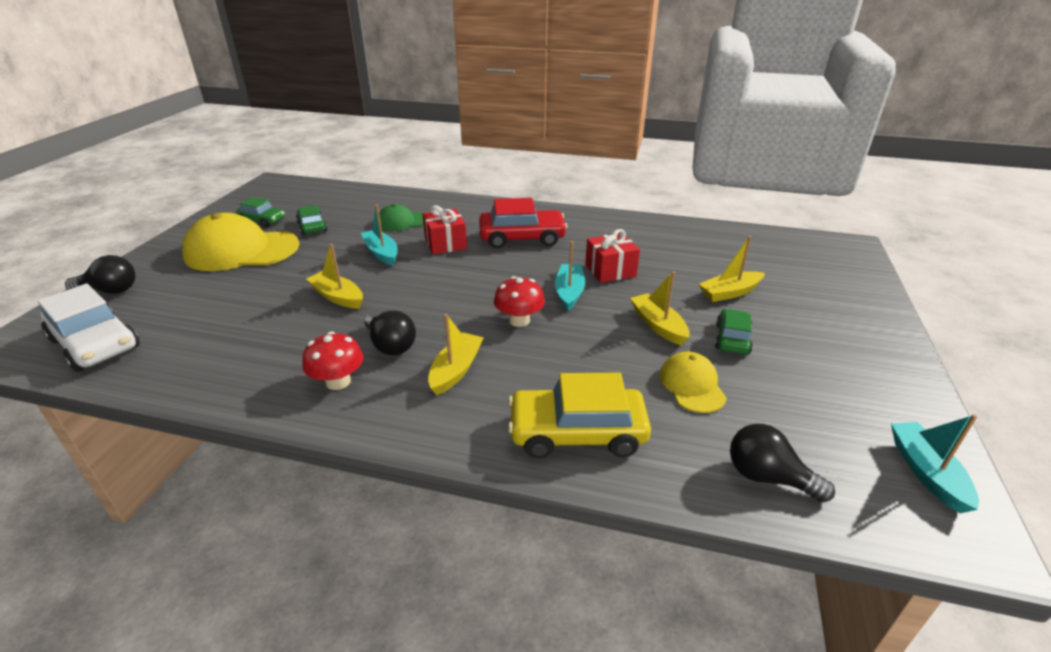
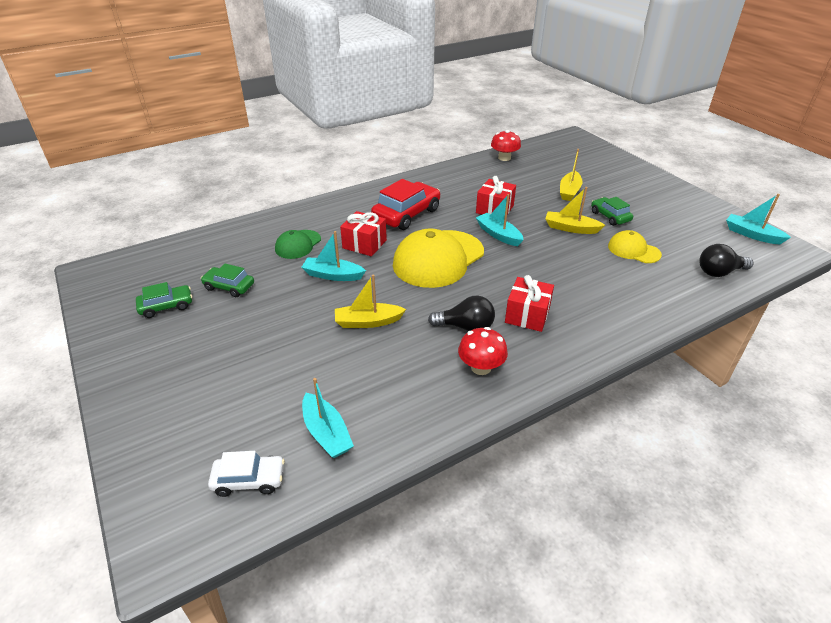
camera: 45 degrees left, 5 degrees up
(95, 343) = (249, 480): white car -> white car, size x0.57
(110, 291) = (154, 443): black light bulb -> none
(174, 349) = (326, 433): none -> turquoise boat
(241, 250) = (207, 339): yellow cap -> yellow cap (438, 259)
(456, 370) = (527, 315): yellow boat -> red gift
(519, 320) = (504, 267): red mushroom -> red mushroom (504, 158)
(577, 433) = (633, 305): yellow car -> none

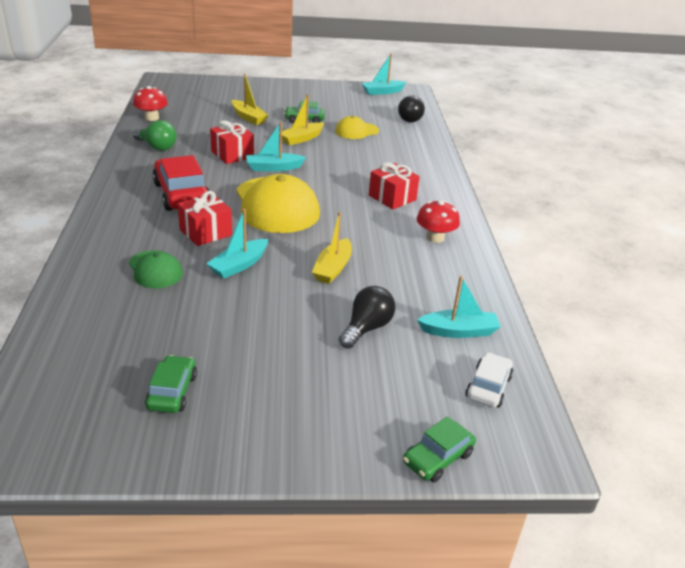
camera: 65 degrees left, 5 degrees down
(229, 287) = (184, 335): green car -> green car (437, 458)
(463, 178) = (157, 147): none -> green light bulb
(466, 327) = (383, 227): black light bulb -> black light bulb (366, 328)

